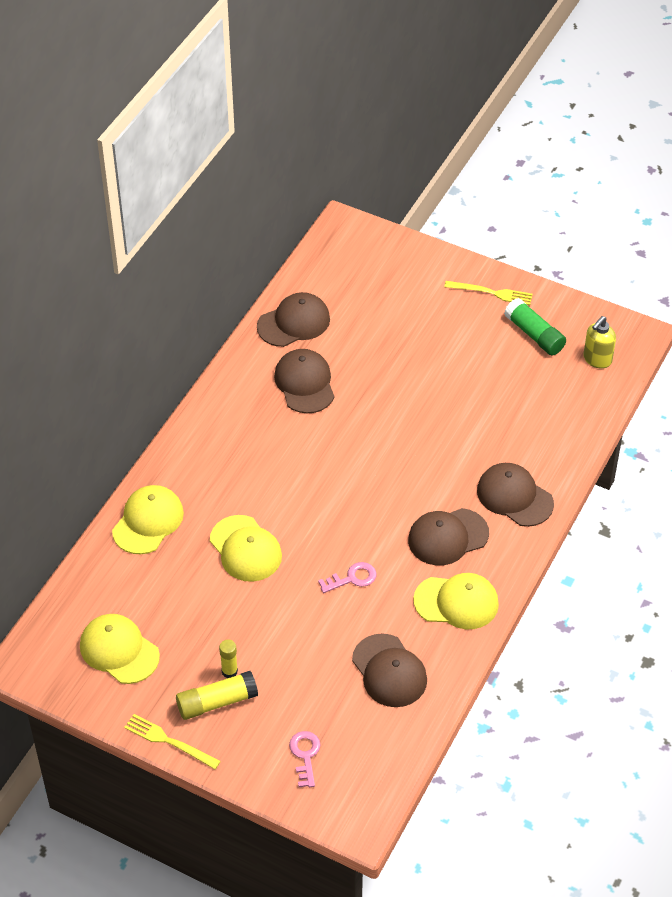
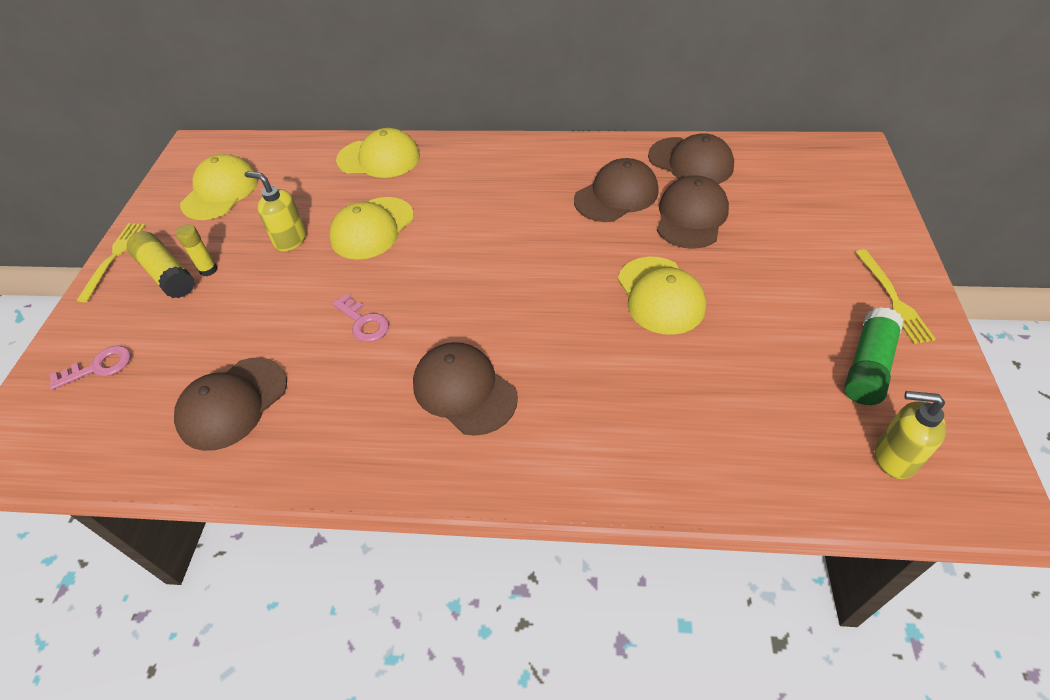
camera: 70 degrees right, 0 degrees up
(225, 608) = (290, 240): none -> yellow soap dispenser
(456, 602) = (361, 436): yellow cap -> yellow cap (660, 295)
(514, 497) = (569, 441): brown cap -> brown cap (691, 216)

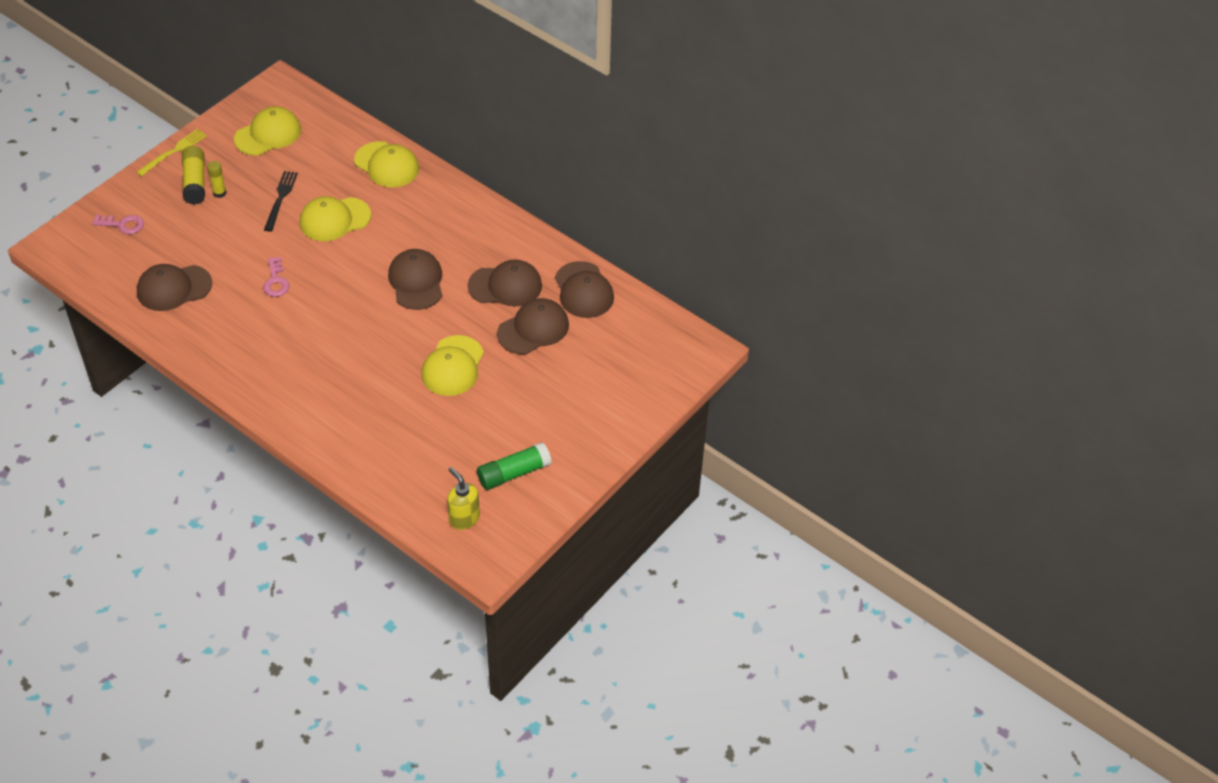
camera: 30 degrees right, 0 degrees up
(290, 240) = (280, 199): yellow soap dispenser -> black fork
(464, 390) = (292, 353): brown cap -> brown cap (416, 282)
(892, 298) = (581, 450): yellow fork -> none

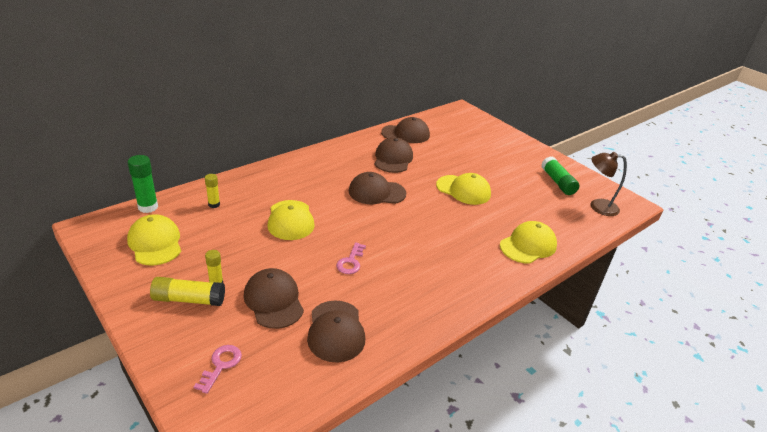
camera: 80 degrees left, 15 degrees down
(173, 152) = (130, 311): yellow fork -> none
(276, 281) = (351, 262): pink key -> pink key turned 105 degrees clockwise
(280, 199) = (248, 246): black fork -> none
(324, 109) = (148, 207): none -> green glue stick
(344, 154) = (214, 204): none -> yellow glue stick
(387, 165) = (242, 186): yellow cap -> yellow cap (528, 245)
(464, 518) = (598, 206): yellow soap dispenser -> brown lamp
(533, 329) = (435, 155): brown cap -> brown cap (274, 300)

